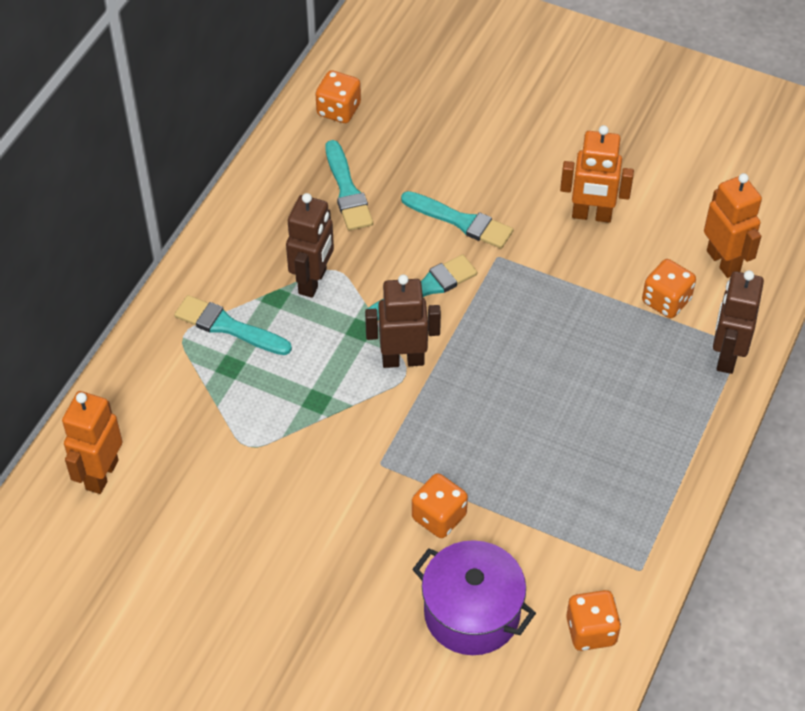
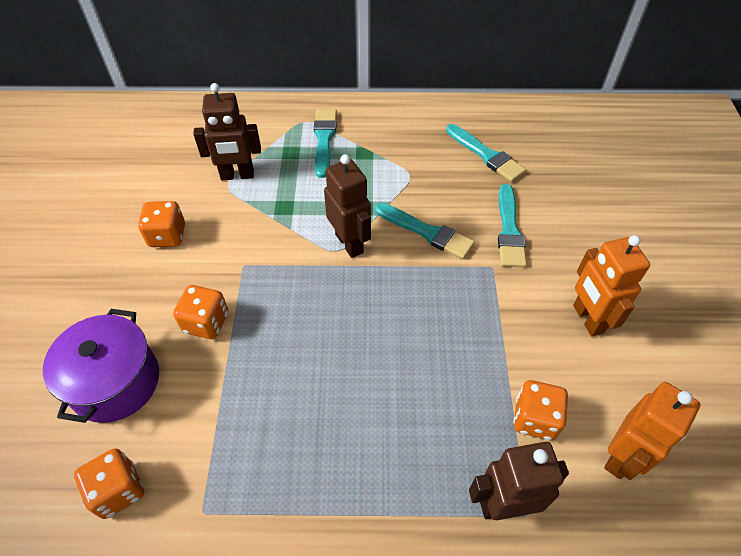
camera: 65 degrees right, 0 degrees up
(101, 474) = (174, 126): orange robot -> none
(313, 281) = (391, 167): brown robot -> brown robot (237, 175)
(338, 110) = (555, 124): orange dice -> orange dice (167, 236)
(347, 191) = (486, 155): turquoise brush -> turquoise brush turned 90 degrees counterclockwise

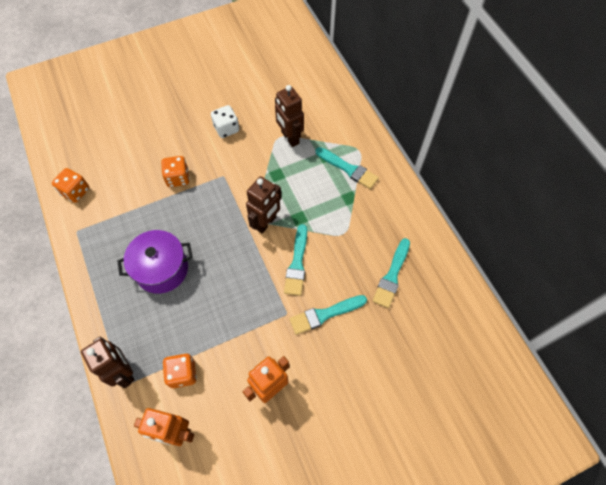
camera: 65 degrees right, 10 degrees up
(115, 382) = (128, 158): purple pot -> purple pot (162, 269)
(167, 236) = (226, 129): orange dice -> white dice
(324, 139) = (348, 169): turquoise brush -> turquoise brush turned 60 degrees clockwise

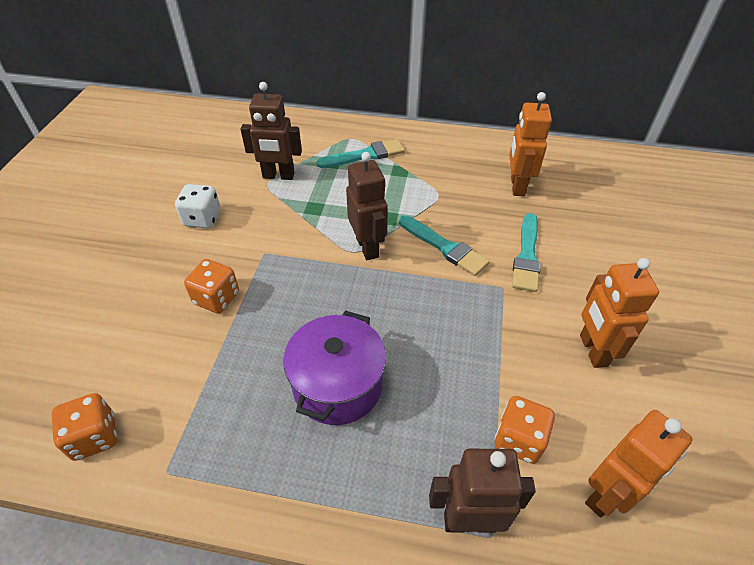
camera: 55 degrees left, 15 degrees down
(392, 276) = (517, 186): turquoise brush -> orange robot

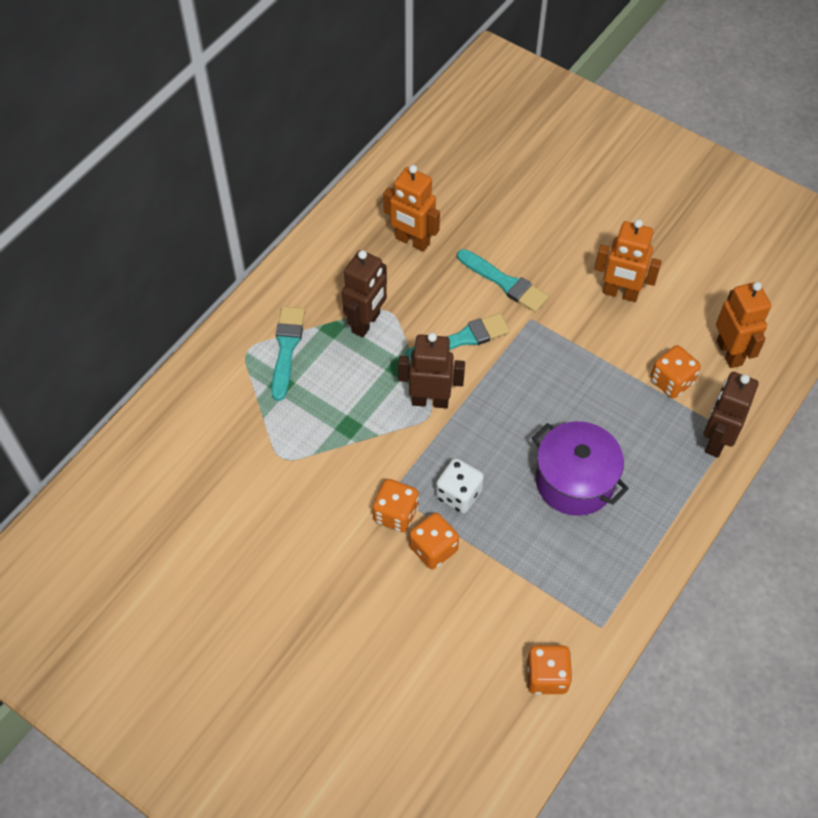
camera: 65 degrees left, 10 degrees up
(202, 219) = (308, 536): white dice -> white dice (458, 494)
(243, 262) = (395, 514): none -> orange dice
(278, 176) = (275, 443): brown robot -> brown robot (366, 323)

